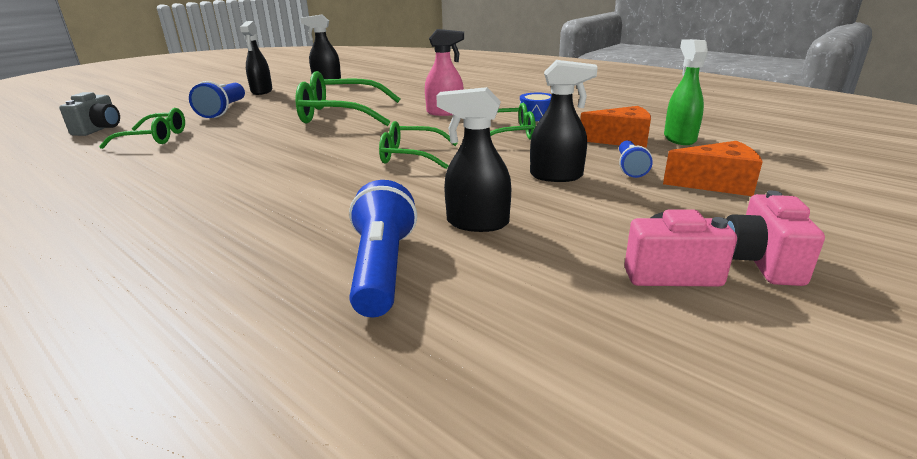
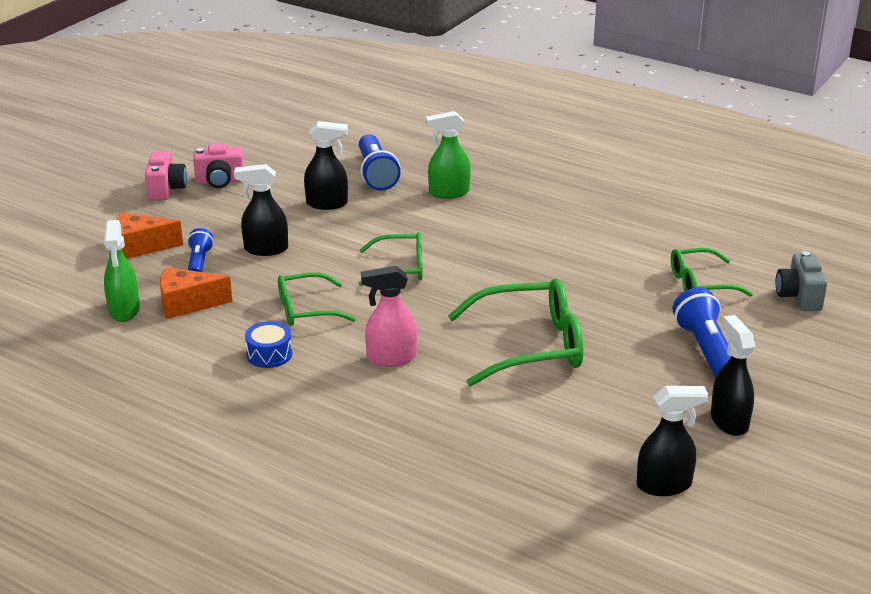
camera: 170 degrees right, 5 degrees up
(290, 229) = (448, 192): none -> green spray bottle

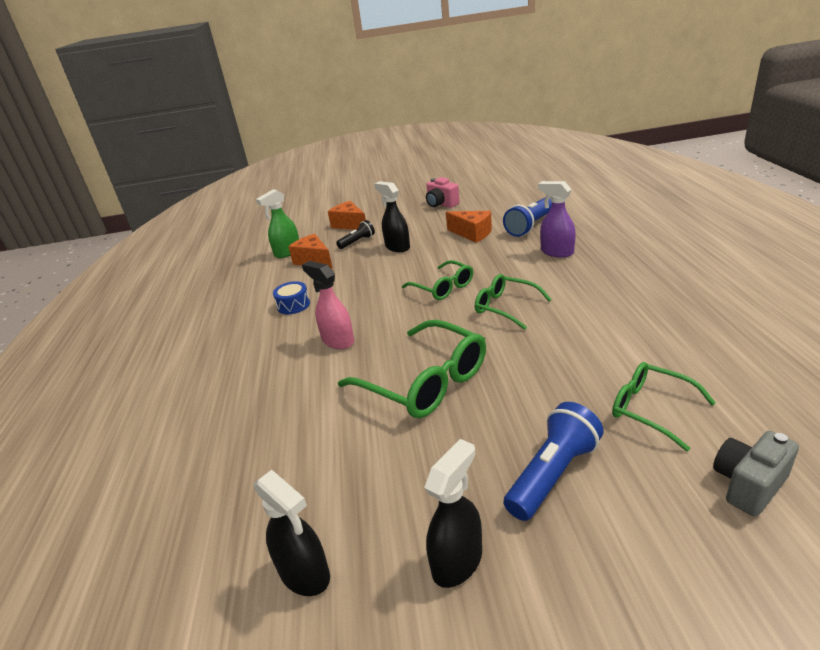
camera: 55 degrees right, 0 degrees up
(166, 189) = (411, 201): pink camera -> none
(199, 262) = (357, 242): blue flashlight -> black flashlight
(306, 309) = (353, 289): green glasses -> green glasses (505, 307)
(327, 203) = (472, 234): black spray bottle -> orange cheese
(448, 192) = (556, 252): green spray bottle -> purple spray bottle

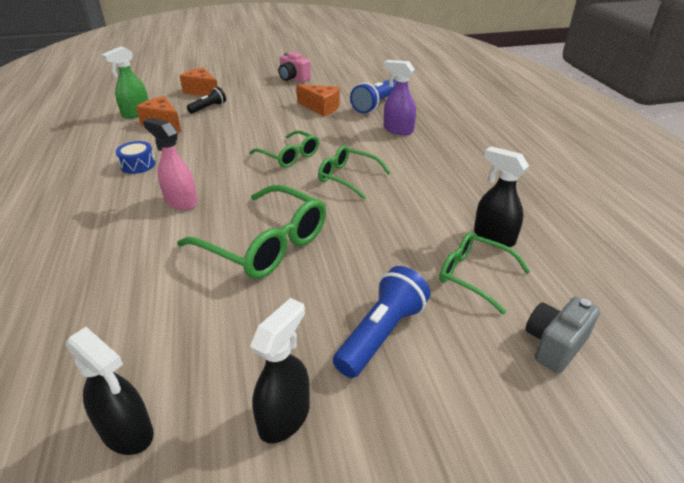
camera: 10 degrees left, 5 degrees up
(397, 247) = (247, 115): black spray bottle -> black spray bottle (493, 237)

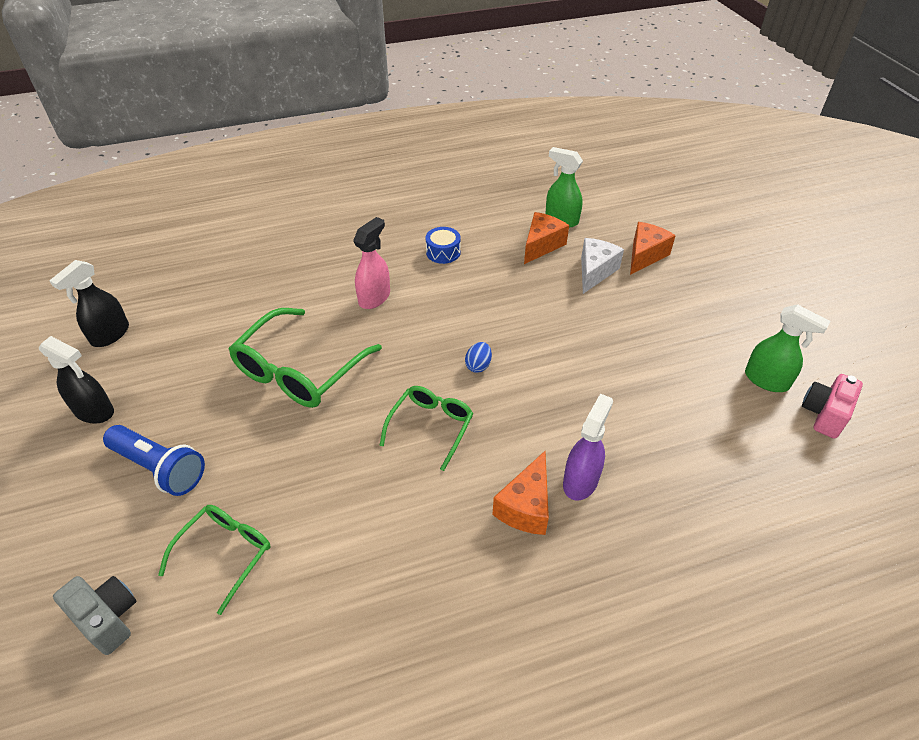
camera: 85 degrees right, 10 degrees up
(208, 108) = (595, 272): black flashlight -> white cheese
(289, 156) = (478, 365): green glasses -> blue egg
(293, 79) = (732, 338): pink camera -> pink camera (824, 414)
(321, 108) = (632, 382): orange cheese -> orange cheese (526, 507)
(329, 76) = (766, 380): none -> green spray bottle
(375, 105) = (668, 449): blue flashlight -> none
(493, 237) = (294, 584): black spray bottle -> none

